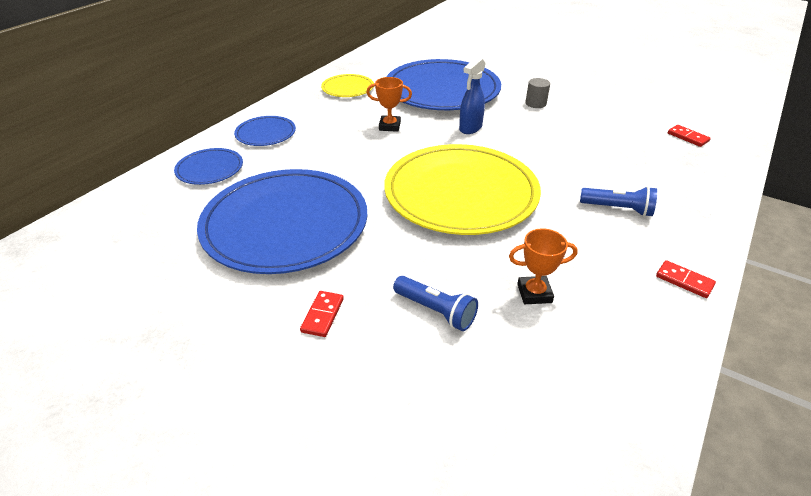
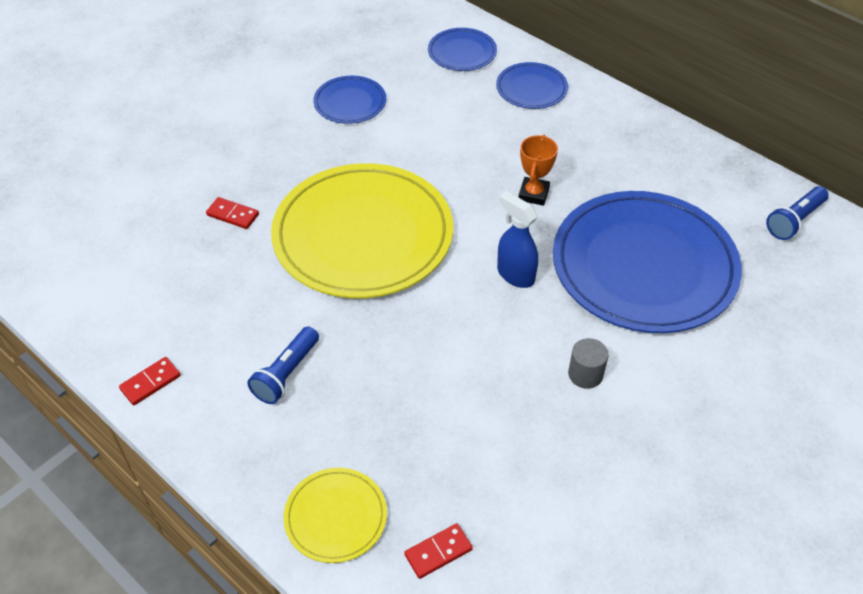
camera: 100 degrees right, 10 degrees up
(285, 224) = (350, 102): blue plate -> blue plate, size x0.46
(323, 315) = (222, 121): red domino -> red domino (232, 215)
(348, 88) = (655, 163): yellow plate -> yellow plate (335, 517)
(436, 311) = (197, 186): blue flashlight -> blue flashlight (794, 221)
(534, 293) = (187, 256): orange trophy -> none

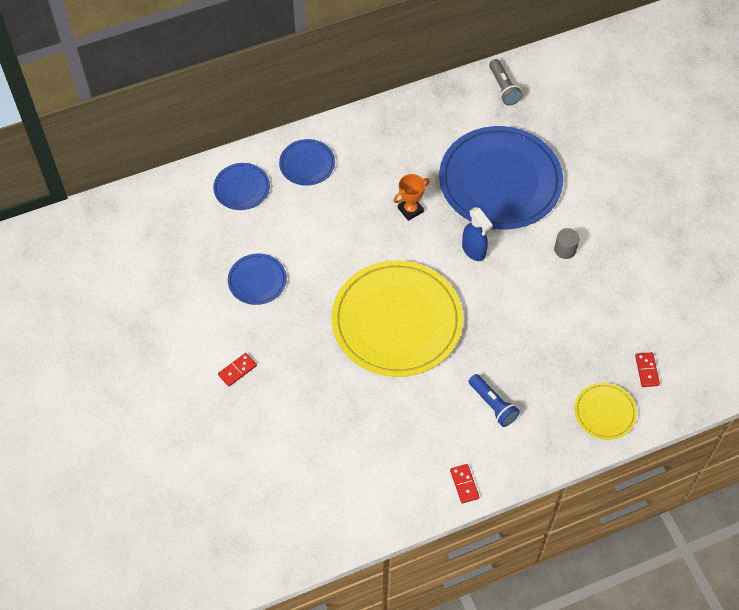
camera: 65 degrees left, 10 degrees up
(232, 215) = (336, 393): red domino -> red domino (237, 370)
(515, 274) = (474, 251): blue spray bottle -> blue spray bottle turned 105 degrees counterclockwise
(533, 194) = (410, 210): orange trophy -> orange trophy turned 75 degrees counterclockwise
(794, 221) = (503, 88): blue flashlight -> grey flashlight

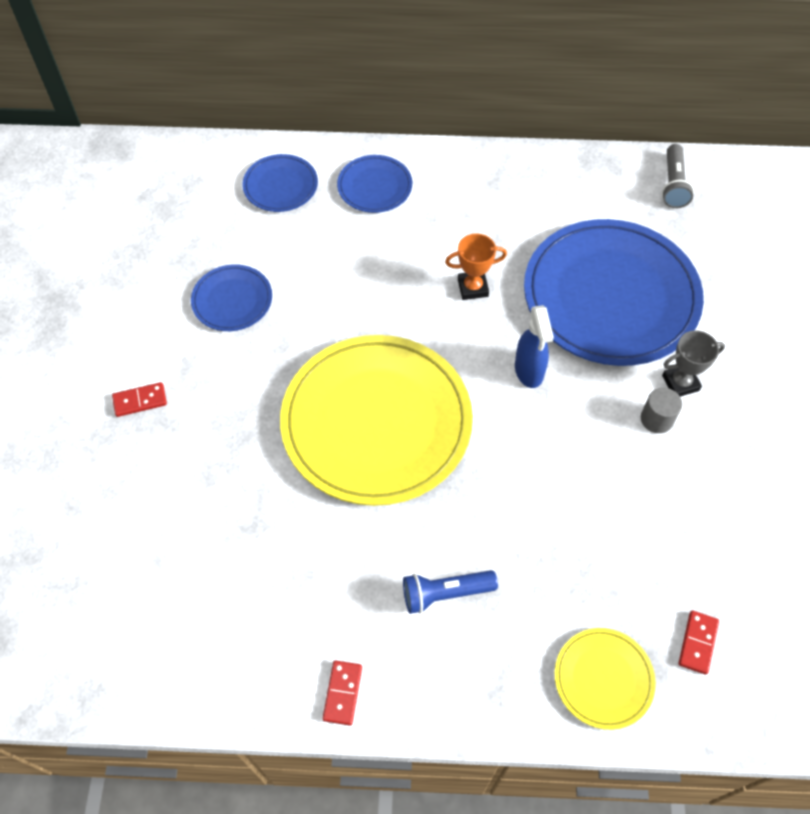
camera: 25 degrees right, 0 degrees up
(493, 405) = (445, 594): blue flashlight -> blue flashlight turned 90 degrees clockwise
(568, 221) = (680, 383): none -> grey trophy

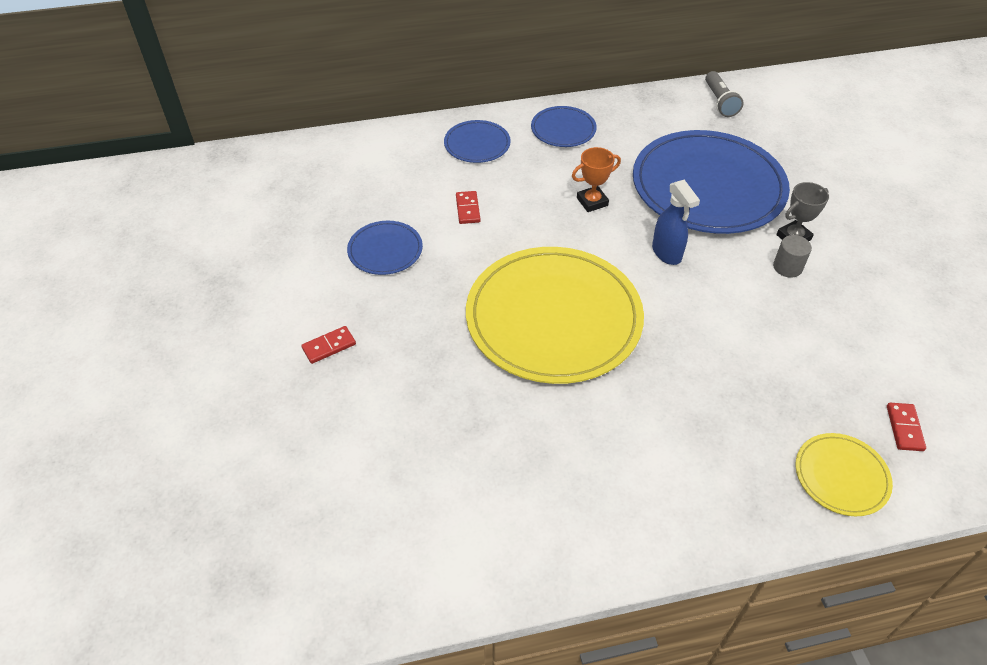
camera: 15 degrees left, 10 degrees down
(280, 186) = (394, 157): blue plate -> blue plate (563, 129)
(342, 693) = (617, 547): red domino -> red domino (468, 209)
(445, 594) = (673, 441): blue flashlight -> none

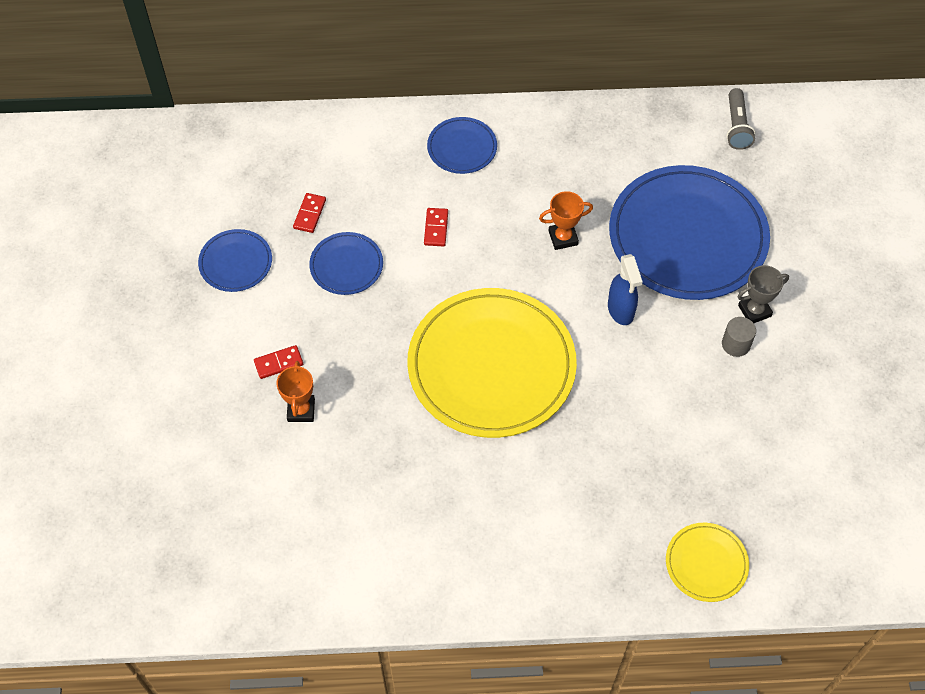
camera: 10 degrees right, 10 degrees up
(360, 388) = (301, 410): none -> orange trophy
(563, 129) = (556, 140): blue plate -> blue plate (236, 262)
(904, 428) = (782, 528): red domino -> red domino (310, 214)

